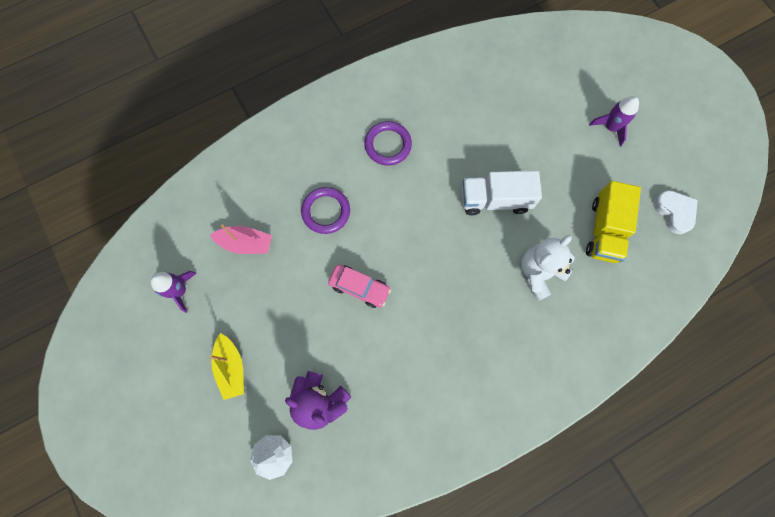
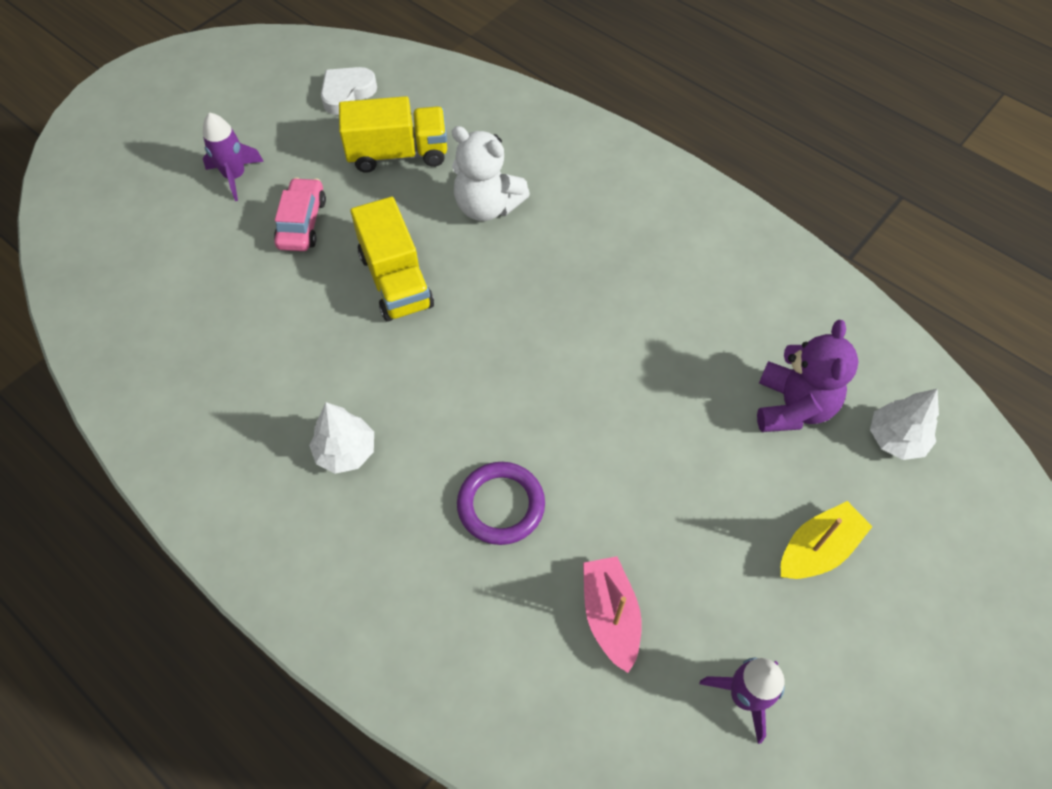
camera: 110 degrees left, 15 degrees down
(359, 287) = (605, 412): pink car -> pink car (302, 223)
(388, 145) = (346, 451): purple ring -> white tree
(495, 200) = (396, 280): white truck -> yellow truck

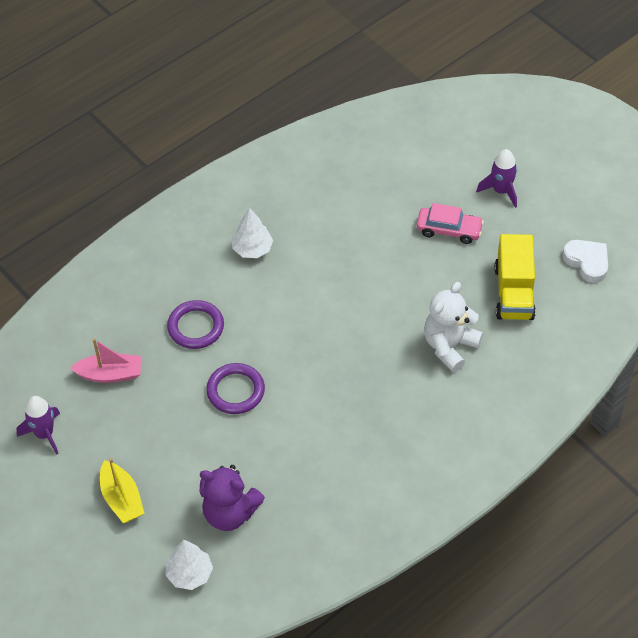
camera: 100 degrees right, 5 degrees down
(396, 280) = (386, 283): yellow truck -> none
(602, 432) = (235, 391): none -> purple ring

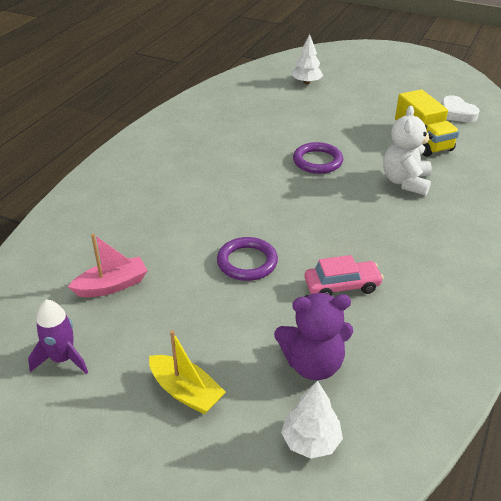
camera: 25 degrees left, 15 degrees down
(196, 327) = (178, 227): purple ring -> purple ring (317, 161)
(252, 249) = (195, 166): white tree -> white tree (306, 82)
(449, 230) = (343, 120): pink car -> pink car (342, 286)
(501, 190) = (361, 93): purple rocket -> none
(587, 262) = (456, 113): white heart -> white heart turned 150 degrees counterclockwise

